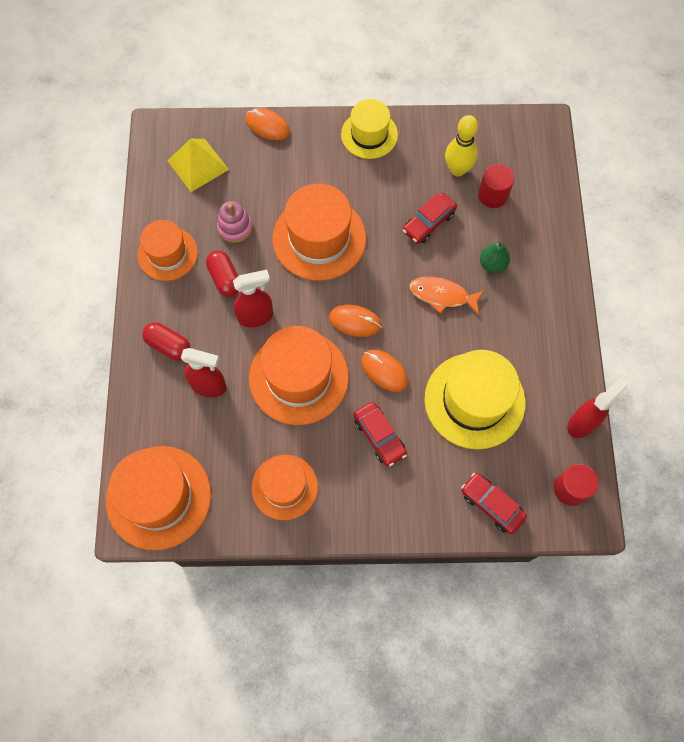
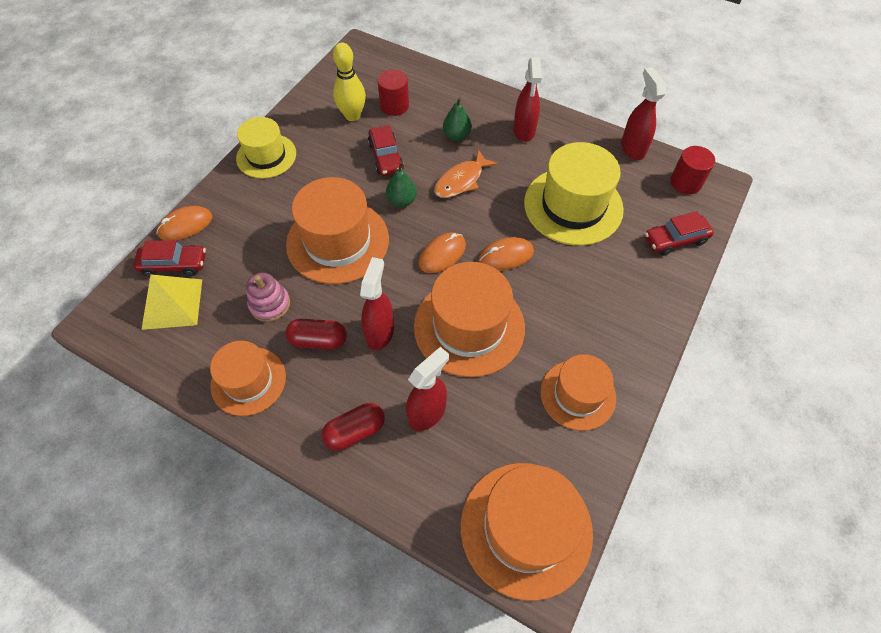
camera: 60 degrees left, 10 degrees down
(379, 436) = (568, 290): red car -> red car (174, 264)
(390, 261) = (402, 201): none -> green pear
(537, 317) = (524, 131): none -> red spray bottle

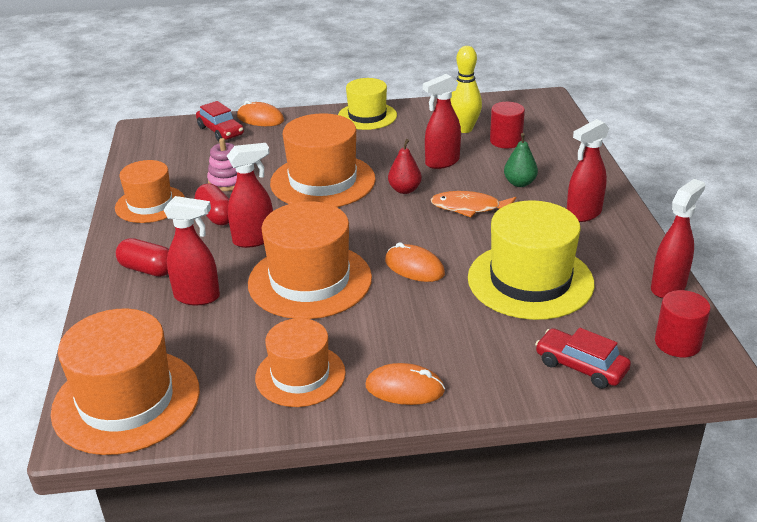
camera: 55 degrees right, 25 degrees down
(172, 304) = (186, 146): yellow pyramid -> none
(386, 157) = (442, 162): red car -> red spray bottle
(402, 201) = (404, 190): green pear -> red pear
(442, 254) = (372, 234): orange mouse -> orange mouse (405, 388)

